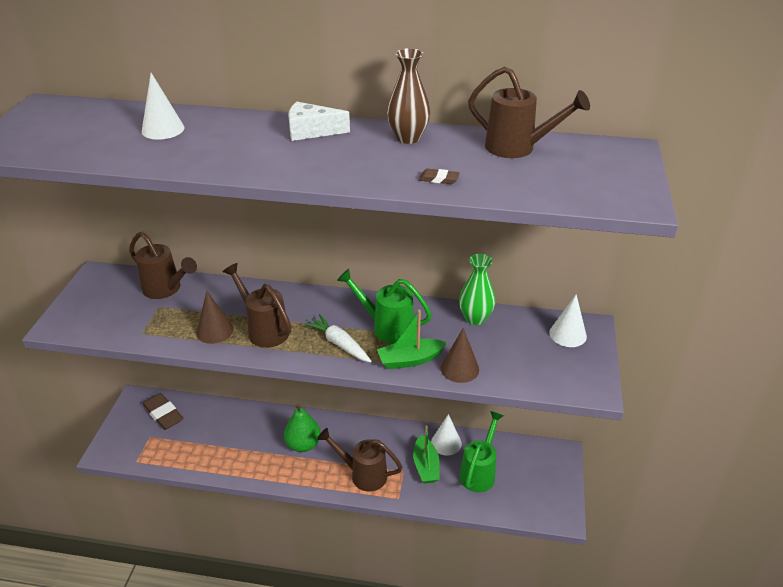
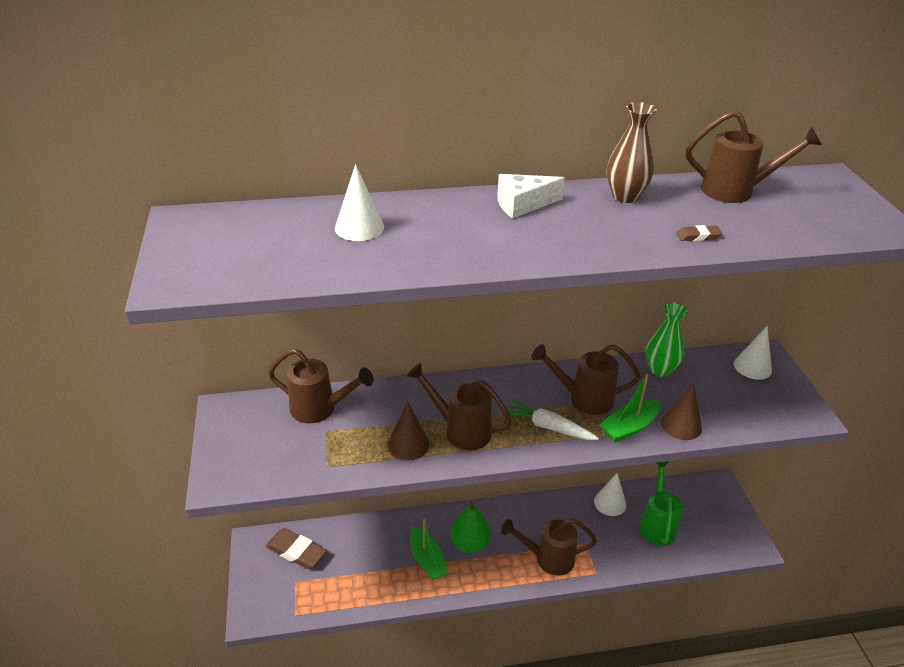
camera: 20 degrees left, 0 degrees up
(386, 327) = (583, 398): green watering can -> brown watering can
(426, 466) = (603, 532): green boat -> green boat (427, 560)

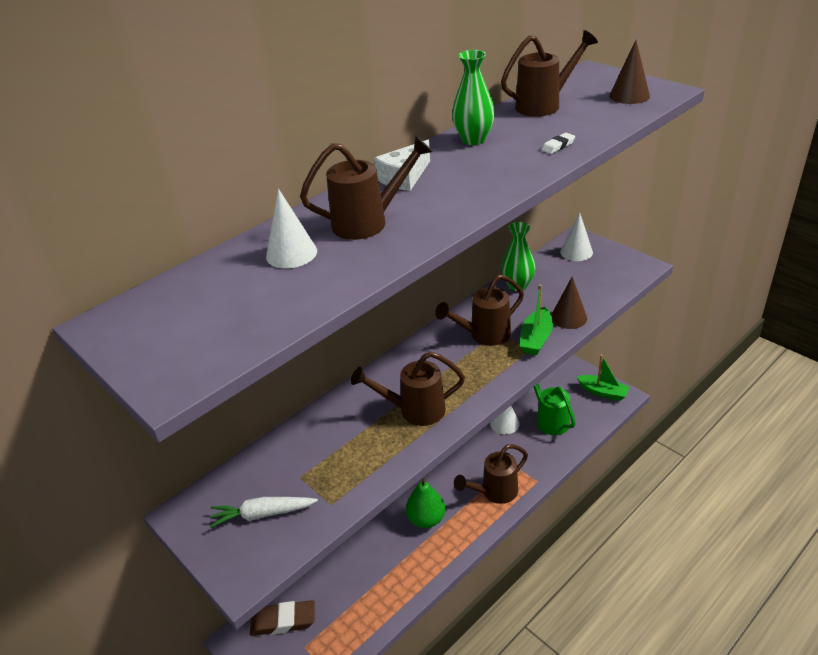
camera: 30 degrees left, 0 degrees up
(320, 409) = (277, 461): brown watering can -> brown watering can (369, 222)
(408, 444) = (383, 446): brown cone -> brown cone (629, 95)
(427, 560) = (403, 554): green boat -> green boat (603, 392)
(549, 427) = (479, 370): white carrot -> white carrot (262, 514)
(625, 196) = (473, 139): brown vase -> green vase
(698, 236) = (558, 146): brown eraser -> white eraser

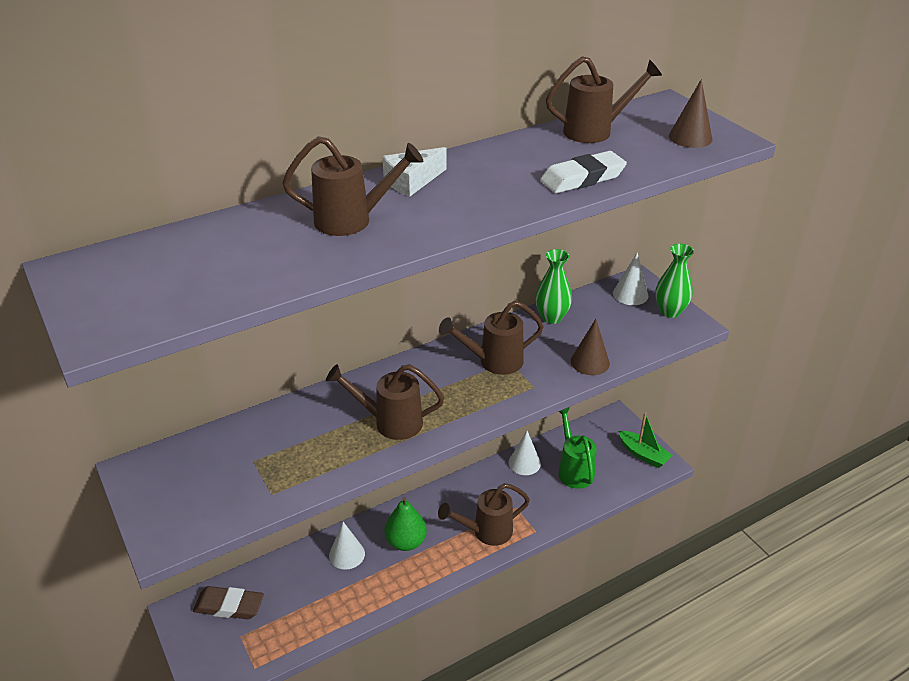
camera: 10 degrees right, 0 degrees up
(262, 514) = (204, 488): white carrot -> none
(291, 253) = (264, 237): white cone -> white cone (346, 554)
(473, 139) = (502, 155): green vase -> green vase (670, 311)
(536, 338) = (545, 377): green boat -> none
(558, 146) = (582, 178): white eraser -> white eraser, size x2.14

